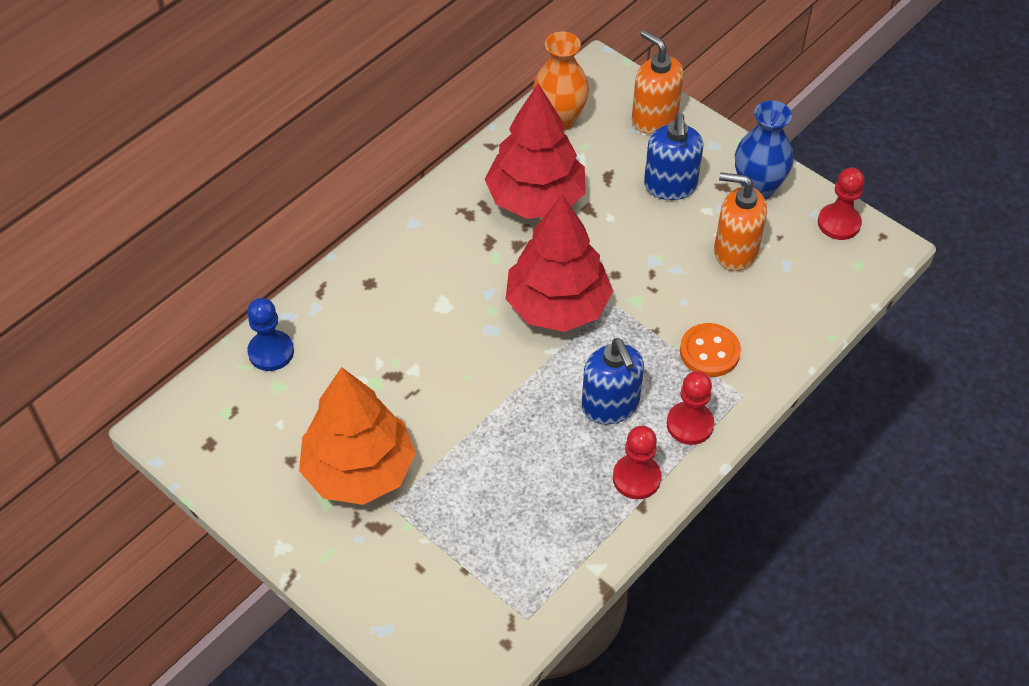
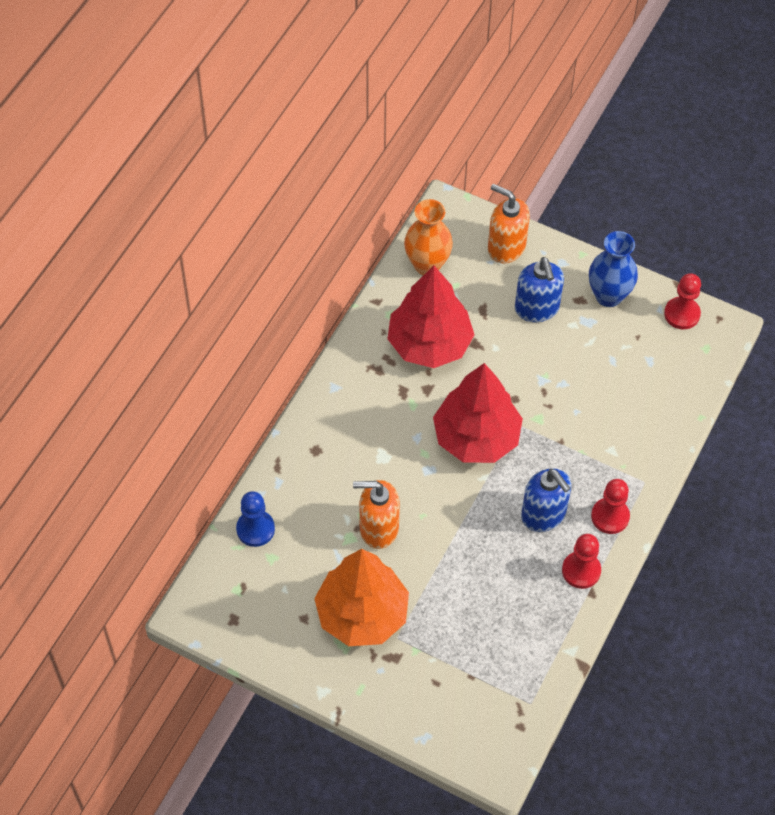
camera: 15 degrees left, 5 degrees up
(709, 352) = (608, 451): orange button -> none
(735, 251) = (605, 357): orange soap dispenser -> orange soap dispenser (378, 528)

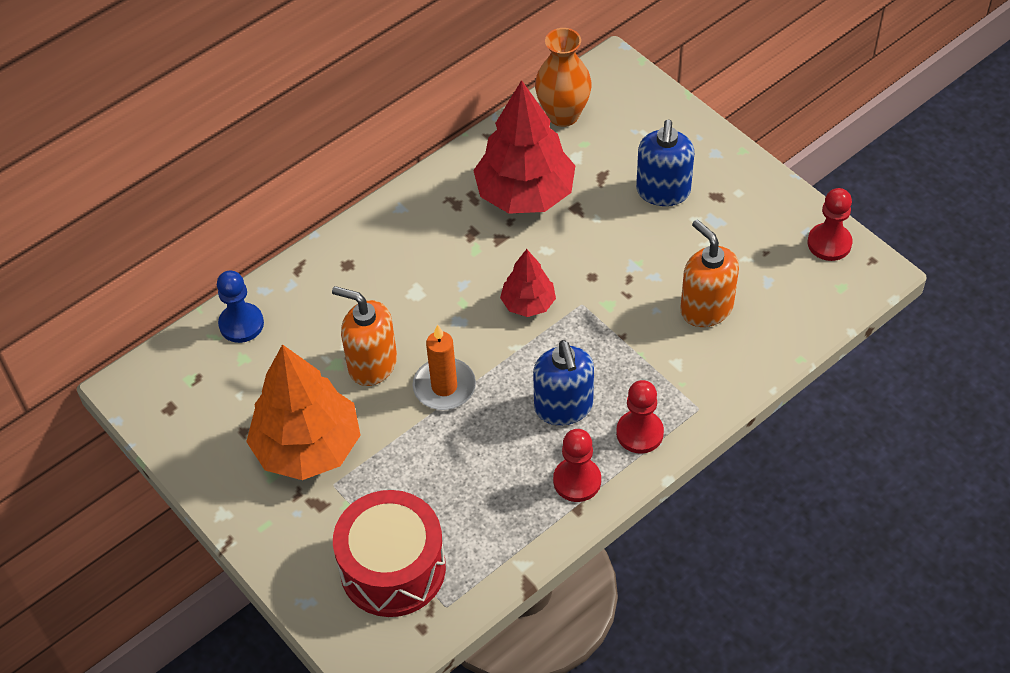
camera: 25 degrees right, 5 degrees down
(444, 528) = (444, 387): none -> orange candle
(476, 437) = (528, 303): red tree -> red tree, size x0.52
(476, 688) = (393, 568): none -> red drum
(506, 247) = (659, 121): orange soap dispenser -> orange soap dispenser (706, 308)
(608, 296) = (752, 201): blue vase -> none

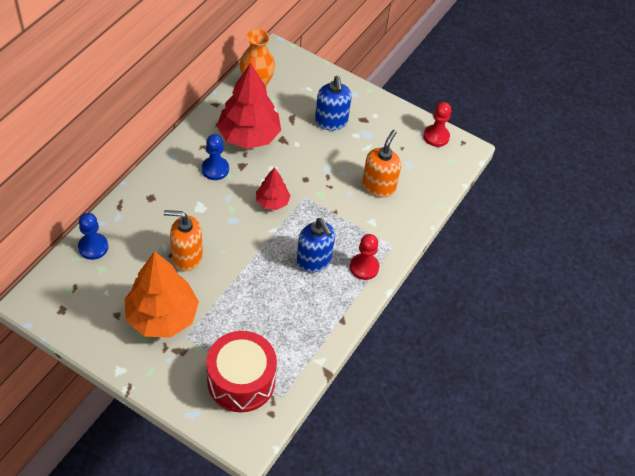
camera: 25 degrees left, 0 degrees up
(444, 387) = (237, 262): orange candle -> none
(457, 237) = (215, 169): none -> blue pawn
(577, 481) = (336, 303): red pawn -> none
(706, 308) = (378, 186): orange soap dispenser -> orange soap dispenser turned 75 degrees clockwise

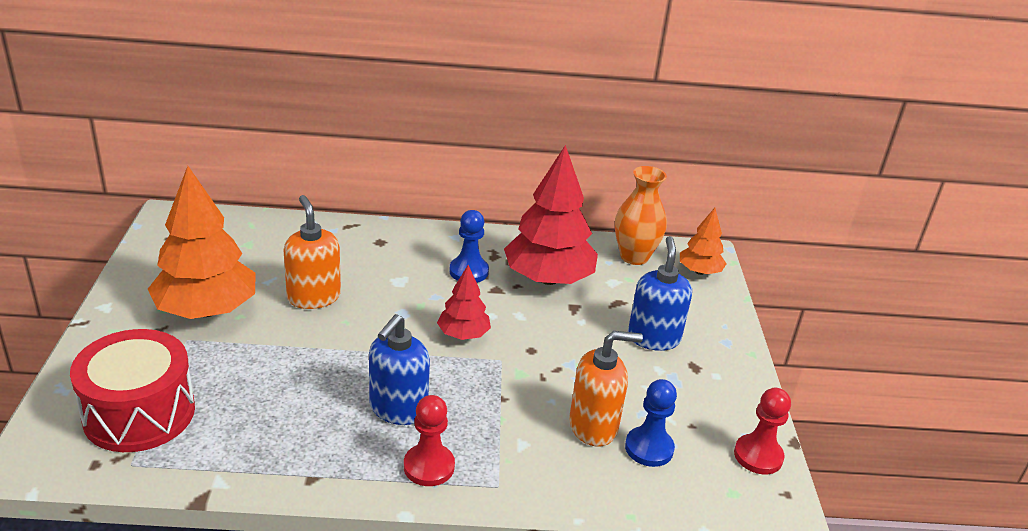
camera: 60 degrees right, 20 degrees down
(93, 247) = (274, 229): blue pawn -> blue pawn (649, 448)
(290, 65) = (699, 271): none -> orange tree
(331, 121) = (653, 338): blue soap dispenser -> blue soap dispenser turned 135 degrees clockwise

